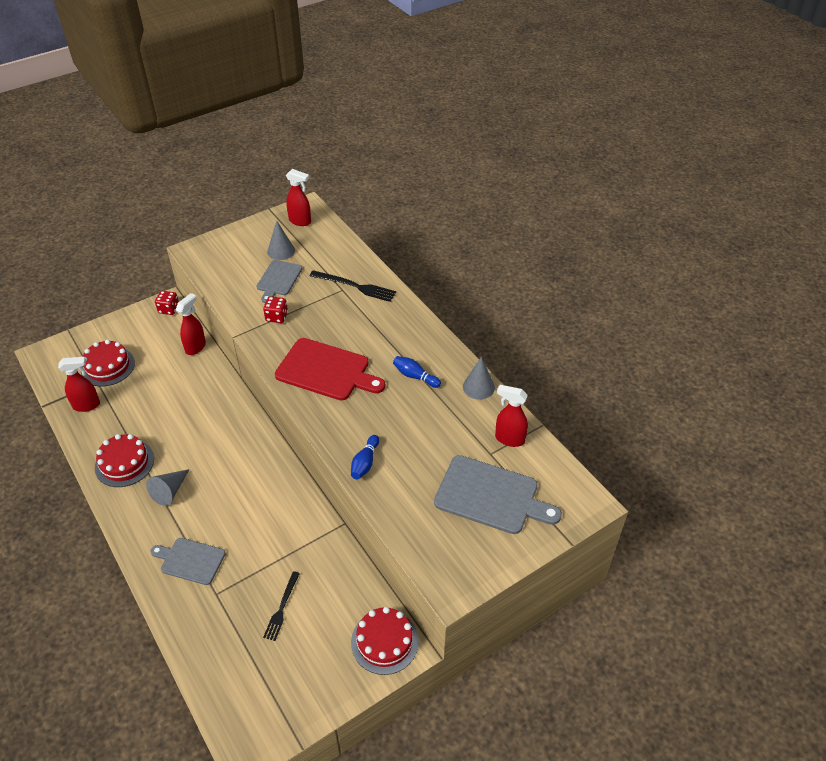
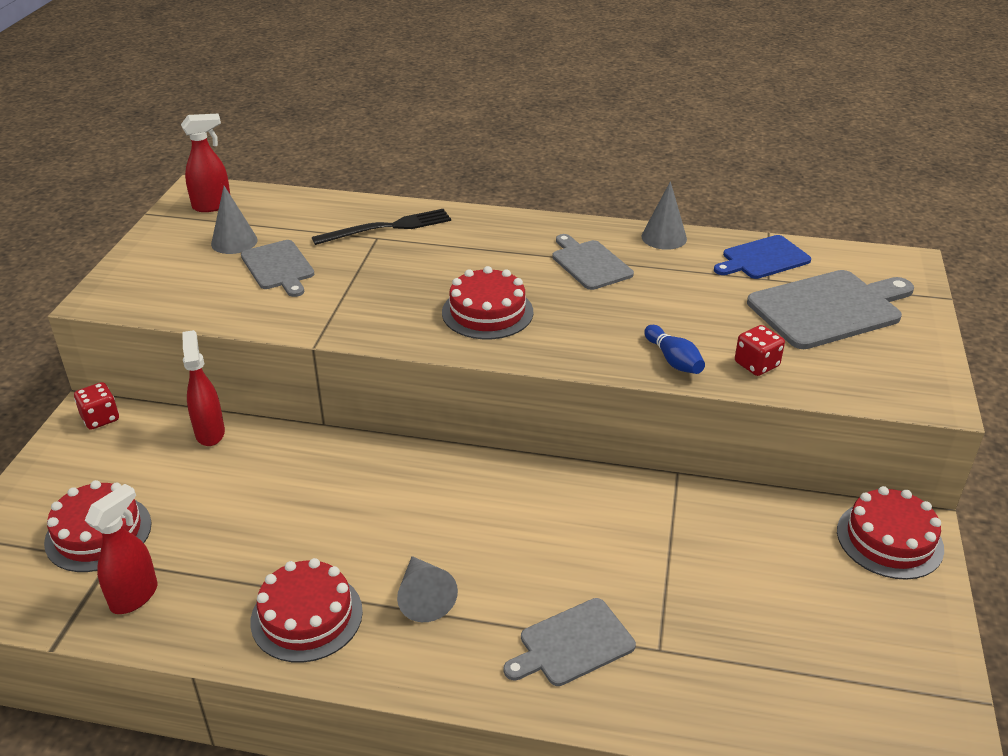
camera: 45 degrees left, 10 degrees down
(276, 317) = (338, 300): red dice -> red dice (756, 365)
(282, 608) = (750, 599): black fork -> none
(326, 371) = (487, 312): red cutting board -> red cake
(415, 376) = (590, 263): blue bowling pin -> grey cutting board
(509, 439) = (763, 258): red spray bottle -> blue cutting board

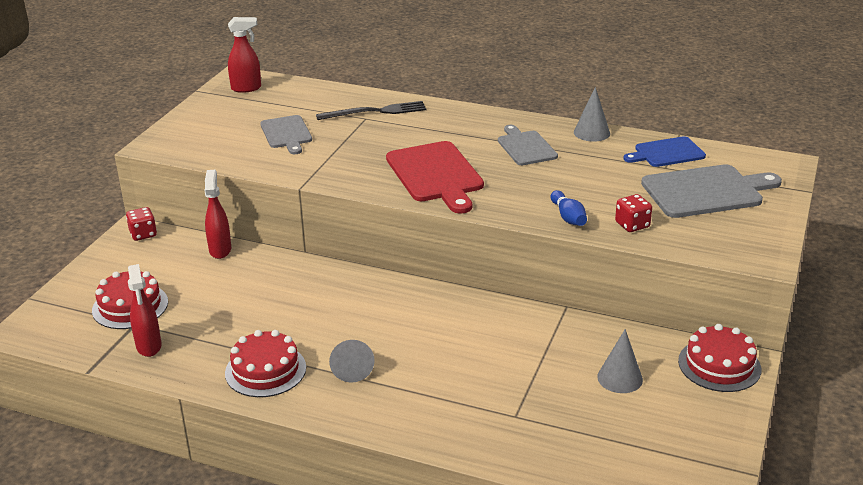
camera: 10 degrees right, 5 degrees down
(135, 596) = (149, 346): red spray bottle -> red spray bottle turned 120 degrees clockwise
(234, 242) = (257, 114): grey cone -> grey cone (620, 378)
(487, 312) = (435, 175): red cake -> red cutting board
(572, 644) = (452, 406): grey cutting board -> none

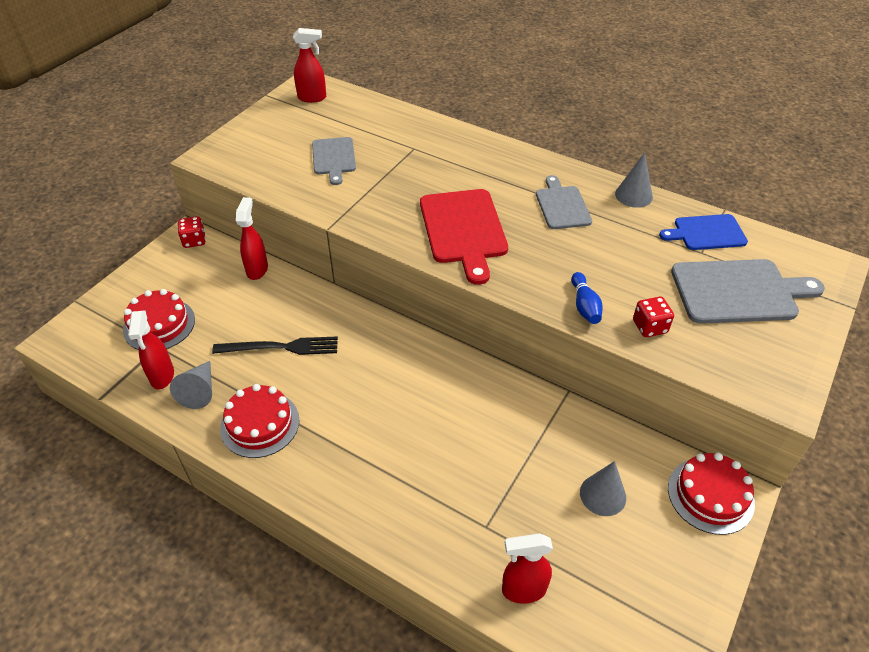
camera: 10 degrees right, 15 degrees up
(352, 367) = (341, 434): grey cone -> grey cone (199, 391)
(375, 112) = (425, 141): black fork -> black fork (281, 347)
(564, 455) = (523, 590): none -> red spray bottle

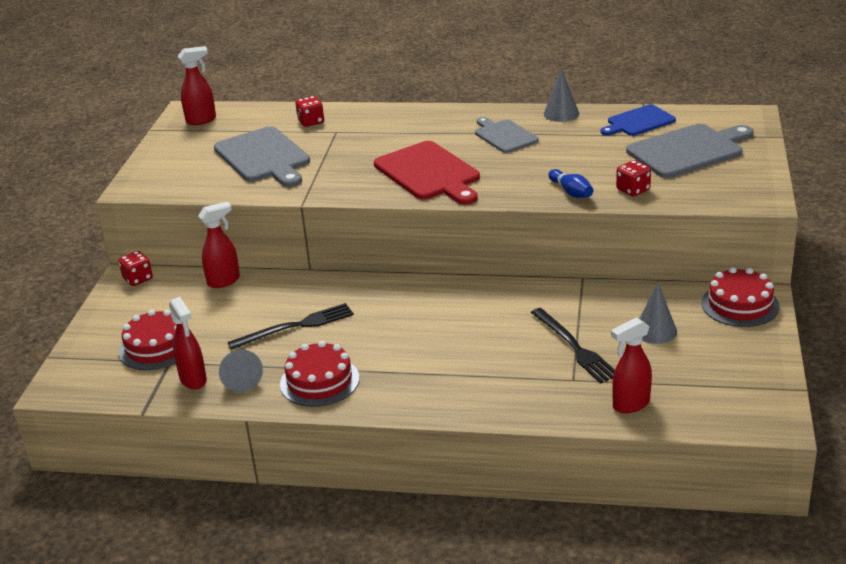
camera: 20 degrees left, 15 degrees down
(257, 269) = (224, 281): red spray bottle -> red spray bottle turned 75 degrees clockwise
(333, 158) = (263, 157): grey cutting board -> grey cutting board, size x1.62
(400, 129) = (311, 122): none -> red dice
(511, 482) = (575, 347): none -> black fork

